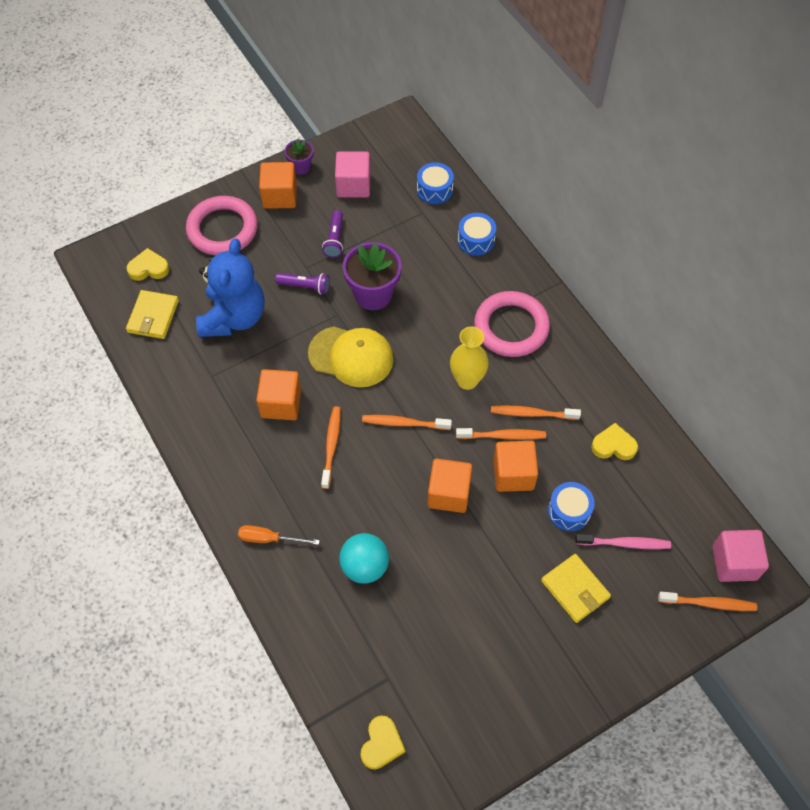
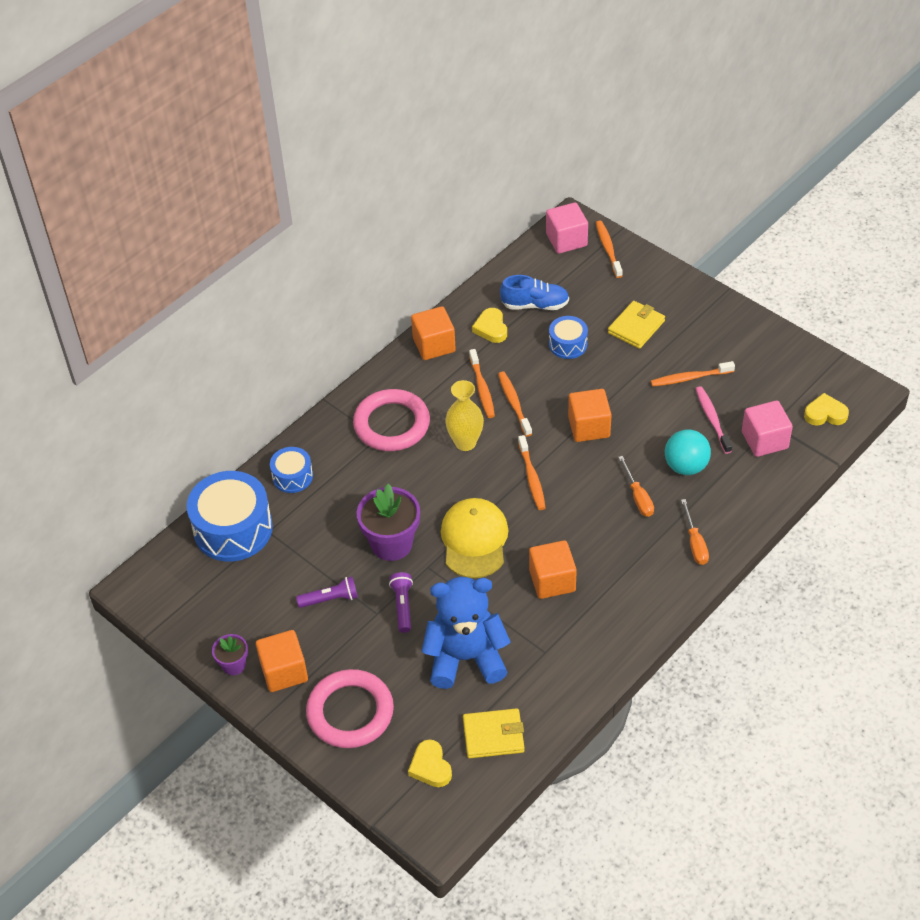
camera: 105 degrees left, 10 degrees down
(331, 446) = (580, 526): orange toothbrush -> orange toothbrush (690, 378)
(344, 508) = (638, 497): none -> orange screwdriver
(353, 185) = (247, 605): pink cube -> pink cube (764, 440)
(434, 190) = (233, 529): blue drum -> blue drum, size x1.90
(513, 474) = (549, 388): orange cube -> orange cube (434, 345)
(625, 543) = (581, 305): pink toothbrush -> pink toothbrush (712, 419)
(637, 497) = (535, 305): none -> blue shoe

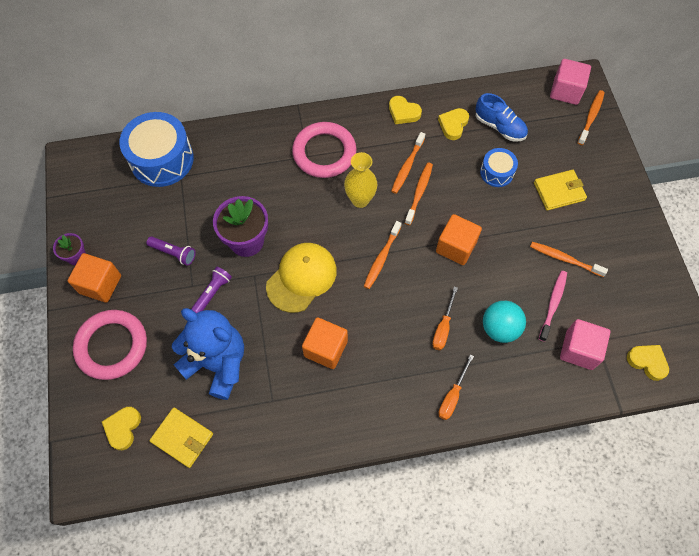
camera: 35 degrees right, 15 degrees up
(292, 476) = (229, 147): blue drum -> none
(434, 345) = (403, 112): orange cube -> yellow heart

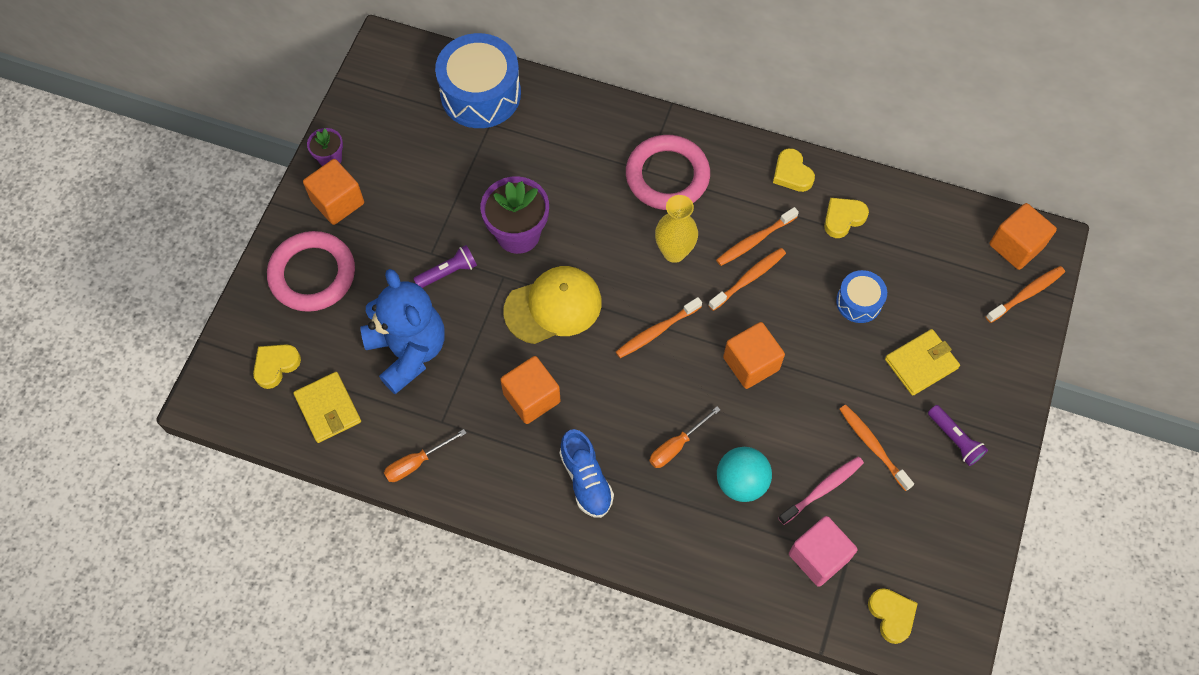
camera: 30 degrees right, 0 degrees up
(173, 253) = (432, 207): purple flashlight -> purple flashlight (954, 439)
(452, 396) = (638, 525): orange screwdriver -> orange screwdriver (416, 463)
(499, 127) = (900, 249): blue shoe -> blue shoe (586, 480)
(559, 191) = (921, 364): yellow wallet -> yellow wallet turned 45 degrees counterclockwise
(566, 91) = (1016, 246): pink cube -> orange cube

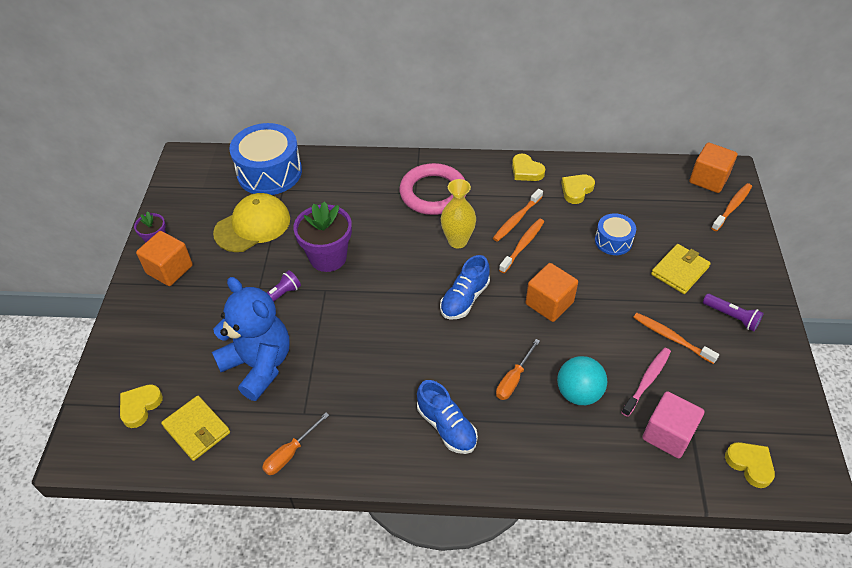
camera: 15 degrees left, 15 degrees down
(312, 274) = (159, 327): pink ring -> none
(531, 398) = (377, 374): orange cube -> none
(553, 306) = (373, 301): yellow cap -> yellow cap (252, 226)
(656, 331) = (464, 299): orange toothbrush -> blue shoe

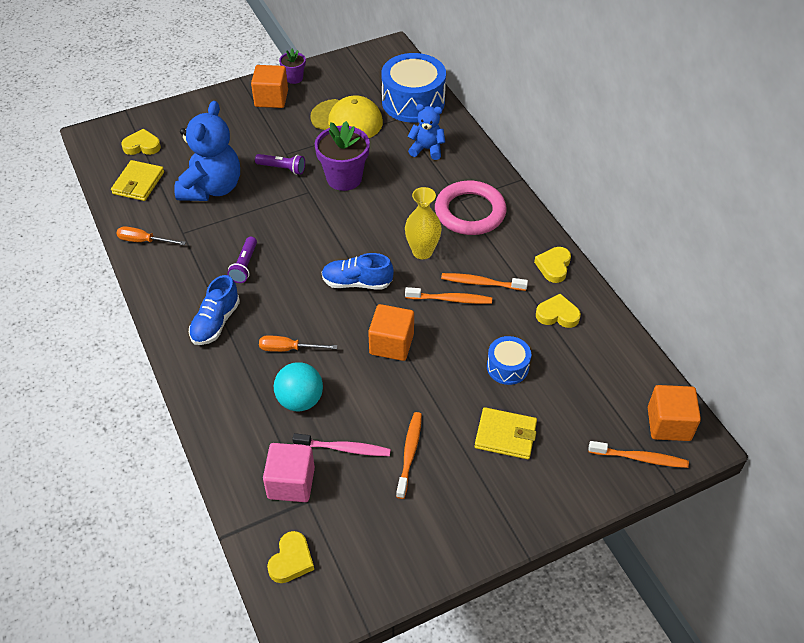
camera: 60 degrees right, 0 degrees up
(337, 188) = (427, 149): none -> blue teddy bear
(731, 316) = (471, 498): purple flashlight -> purple flashlight (245, 265)

